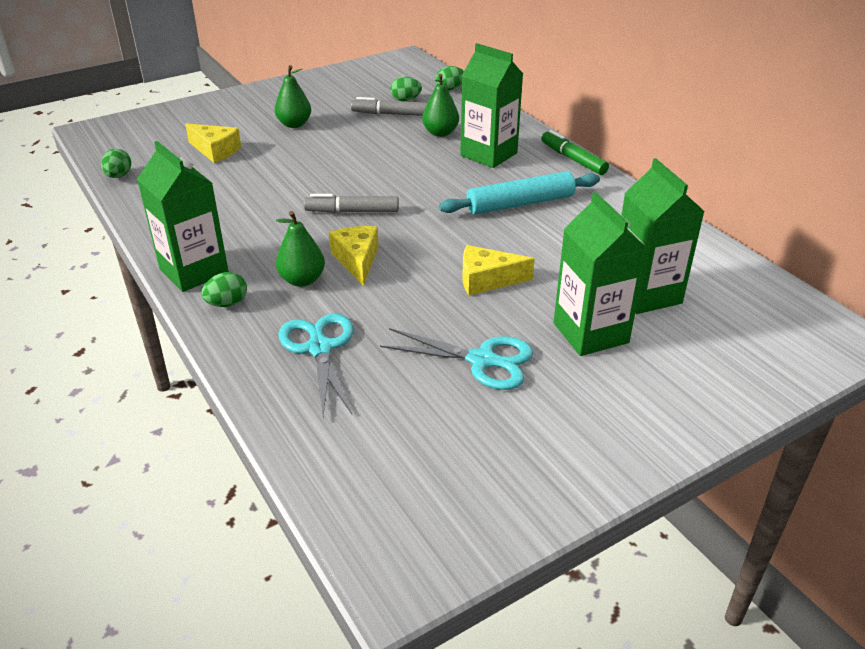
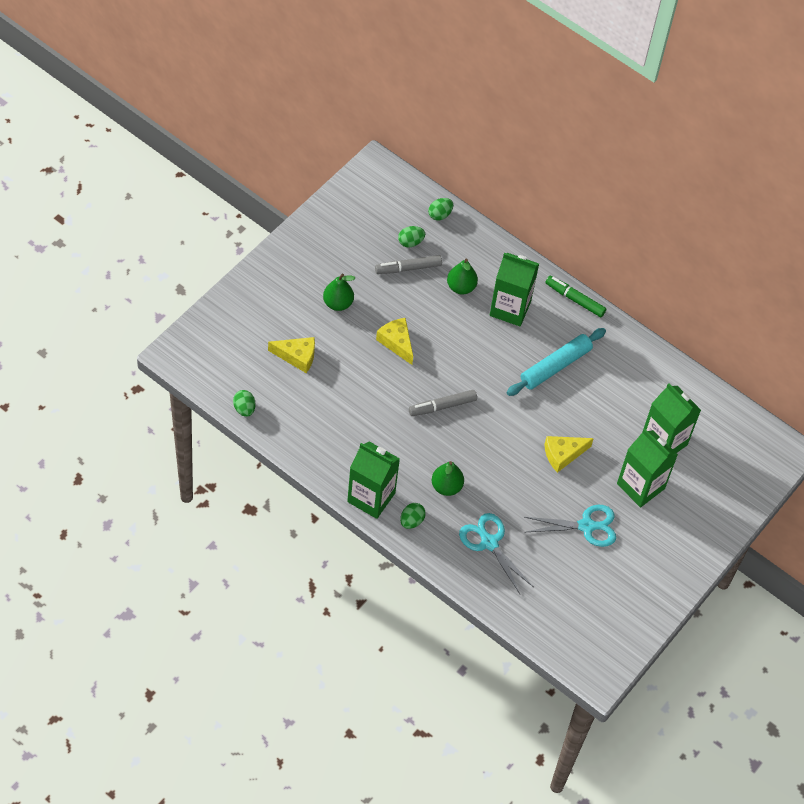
camera: 25 degrees left, 20 degrees up
(357, 260) = (472, 458): yellow cheese -> yellow cheese (397, 342)

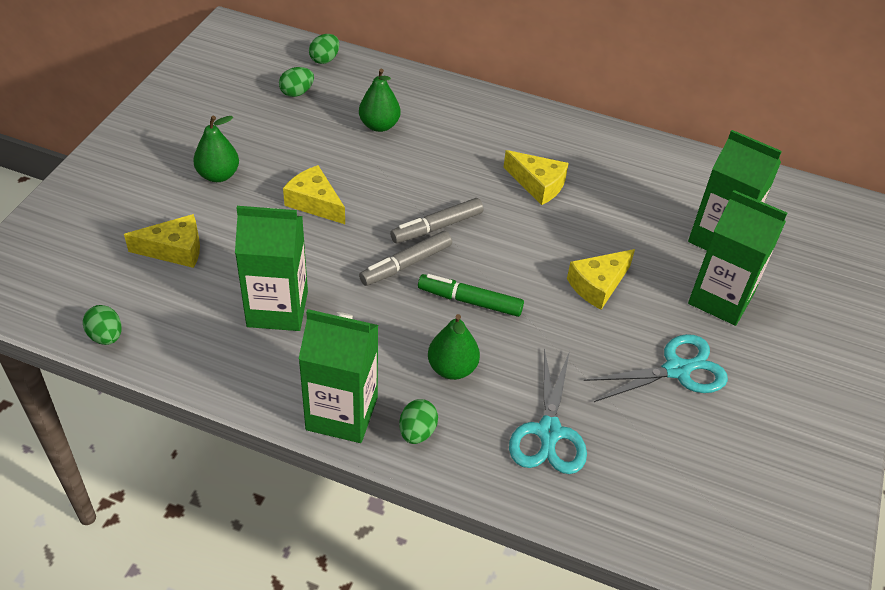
camera: 15 degrees left, 10 degrees down
(408, 268) = (303, 119): grey marker -> grey marker (437, 227)
(489, 543) = (549, 432): turquoise scissors -> turquoise scissors turned 120 degrees counterclockwise
(510, 308) = (451, 135): green carton -> green carton (277, 309)
(555, 366) = (538, 185): turquoise rolling pin -> yellow cheese
(574, 299) = (527, 110): green marker -> green marker (470, 301)

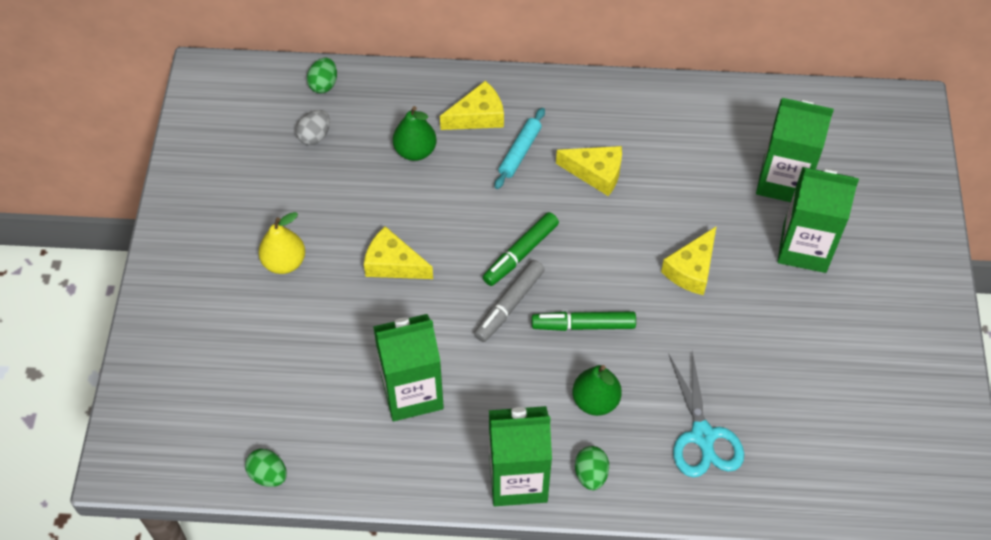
camera: 15 degrees left, 10 degrees up
(175, 250) = (285, 361): yellow cheese -> yellow cheese (478, 116)
(218, 175) = (284, 262): green pear -> yellow pear
(297, 92) = (315, 136): green egg -> grey egg
(437, 227) = (520, 254): grey marker -> green marker
(474, 150) = (520, 152): none -> turquoise rolling pin
(676, 370) = (789, 336): turquoise scissors -> none

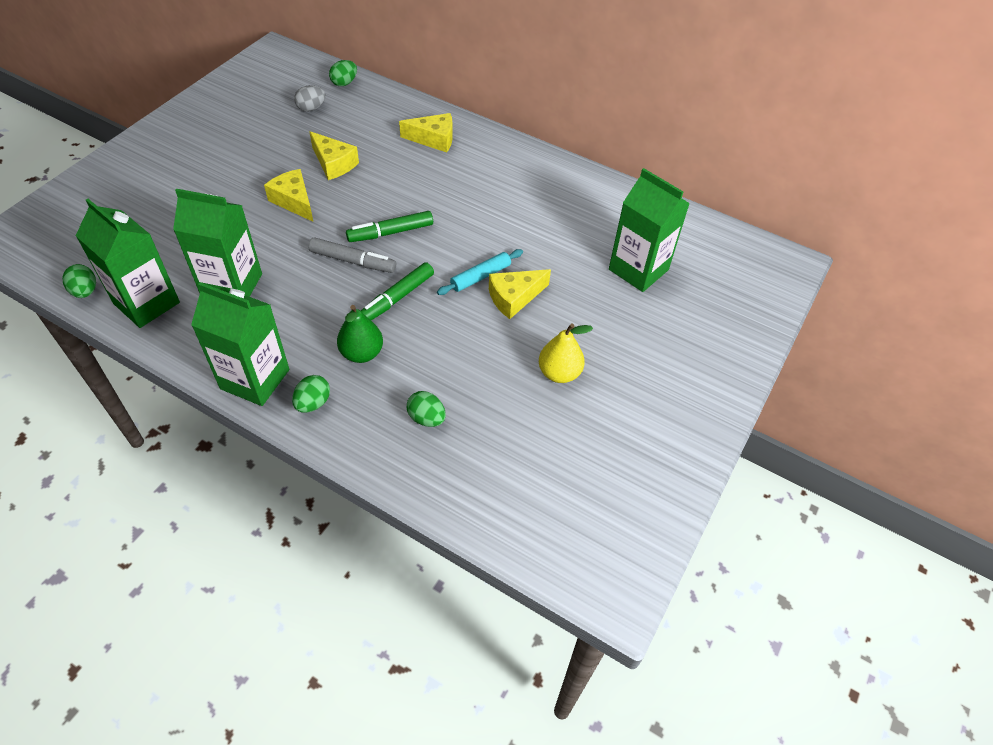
camera: 25 degrees right, 5 degrees down
(284, 262) = (222, 170): yellow pear -> yellow pear (559, 373)
(415, 151) = (371, 142): green pear -> none
(509, 305) = (353, 261): grey marker -> grey marker turned 135 degrees counterclockwise
(520, 152) = (445, 171): turquoise rolling pin -> turquoise rolling pin (480, 276)
(583, 325) = (397, 298): green marker -> green marker turned 75 degrees counterclockwise
(596, 173) = (491, 206): yellow cheese -> yellow cheese (333, 164)
(702, 435) = (426, 418): turquoise scissors -> green egg
(804, 248) = (621, 322): green carton -> green carton (147, 303)

